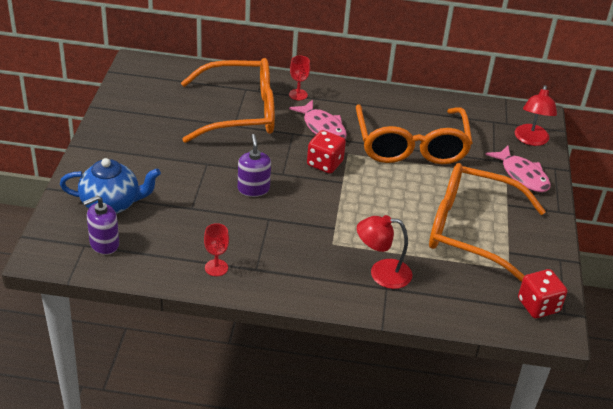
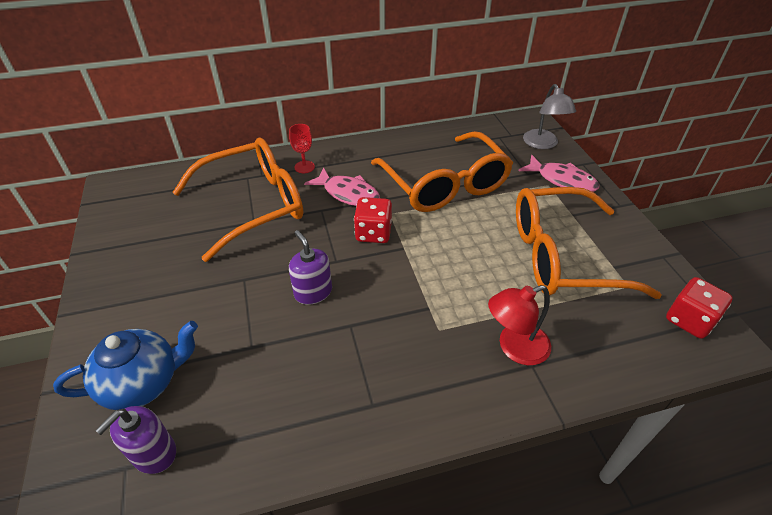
camera: 20 degrees left, 5 degrees up
(216, 268) = (322, 425): red goblet -> none
(531, 140) = (543, 144): red lamp -> grey lamp

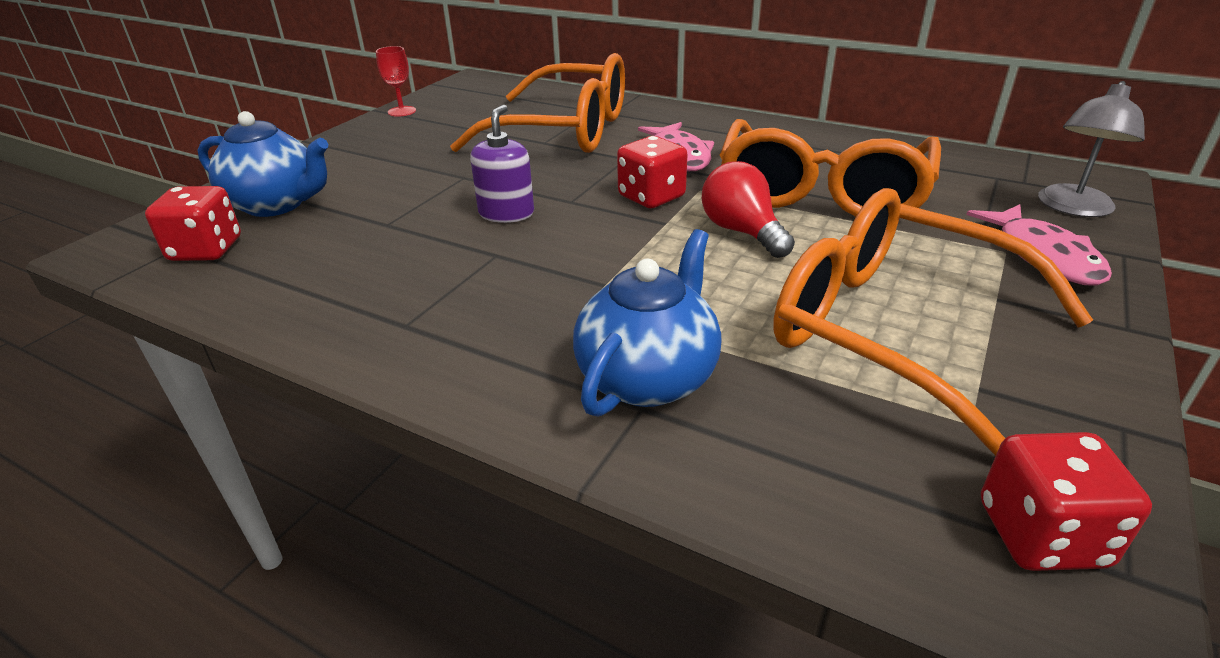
camera: 45 degrees right, 10 degrees down
(154, 453) = (206, 250): purple soap dispenser -> red dice
(304, 167) = (666, 121): red goblet -> red goblet (402, 111)
(444, 233) = (742, 232): none -> red light bulb
(514, 348) = (648, 377): red lamp -> blue teapot

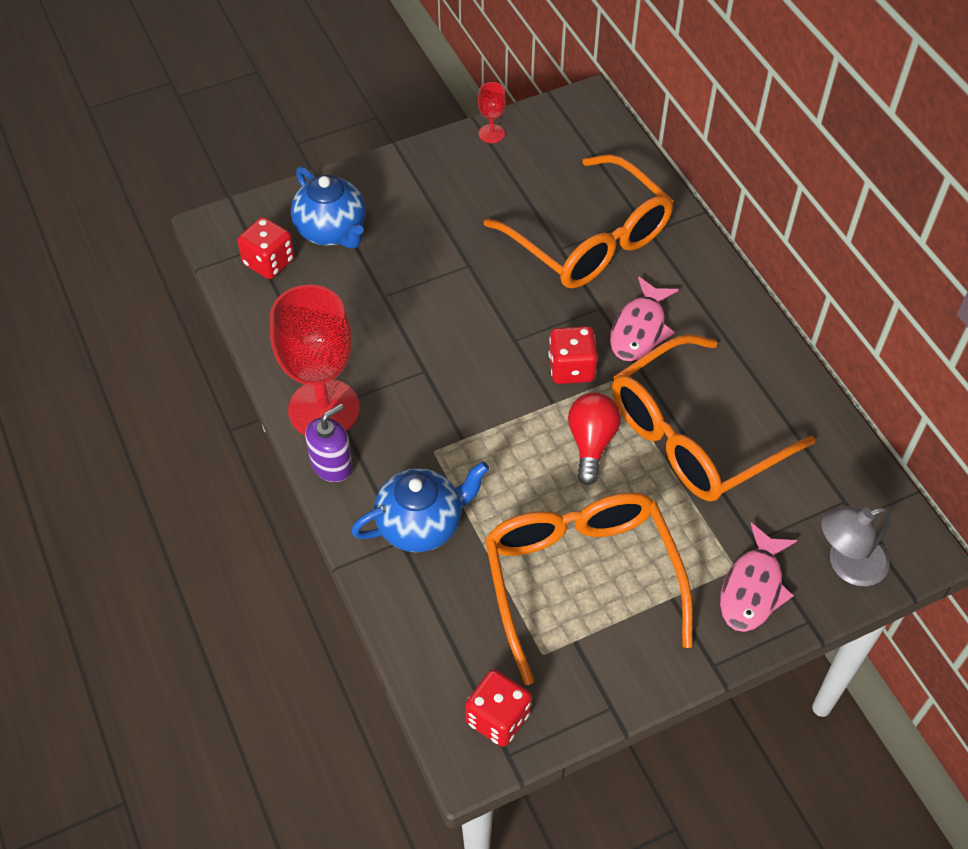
camera: 35 degrees right, 20 degrees up
(393, 334) = (324, 409): none -> red goblet
(506, 213) = (463, 329): purple soap dispenser -> purple soap dispenser (332, 464)

